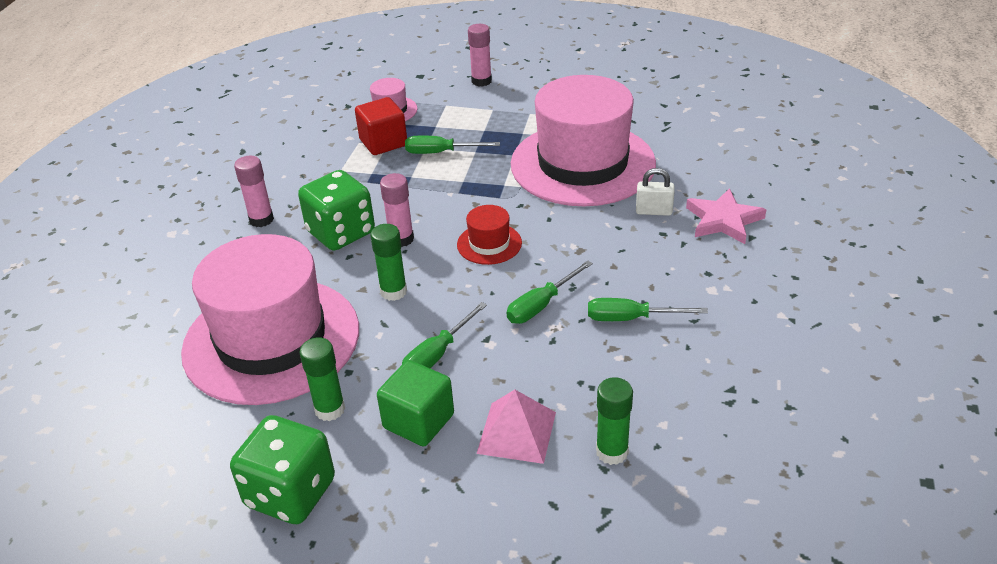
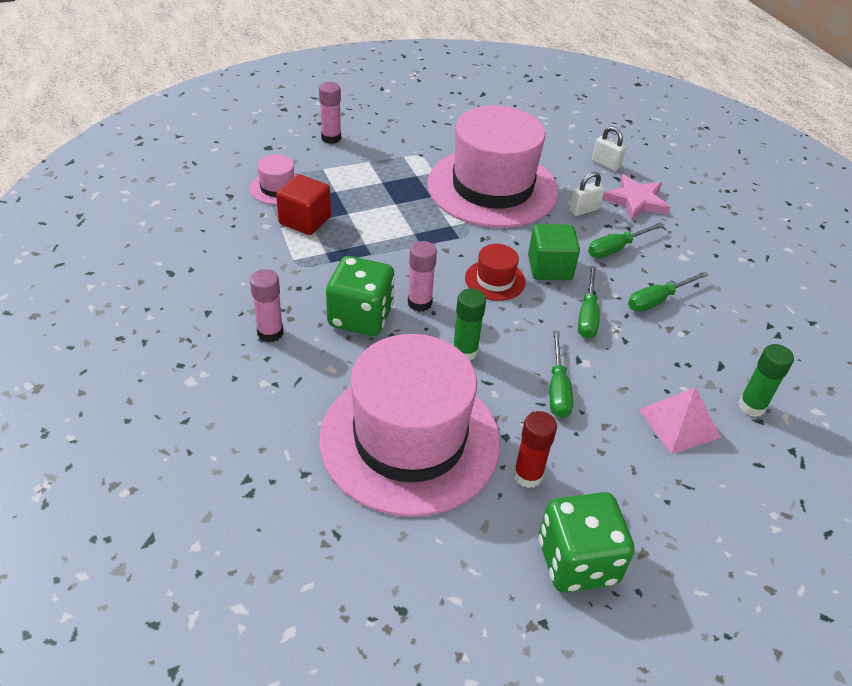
camera: 40 degrees left, 5 degrees up
(330, 409) = (528, 475): green glue stick -> red glue stick
(418, 421) = (604, 450): green cube -> green cube (549, 268)
(441, 152) = (367, 213): green screwdriver -> green screwdriver (616, 248)
(732, 176) = (606, 164): none -> white padlock

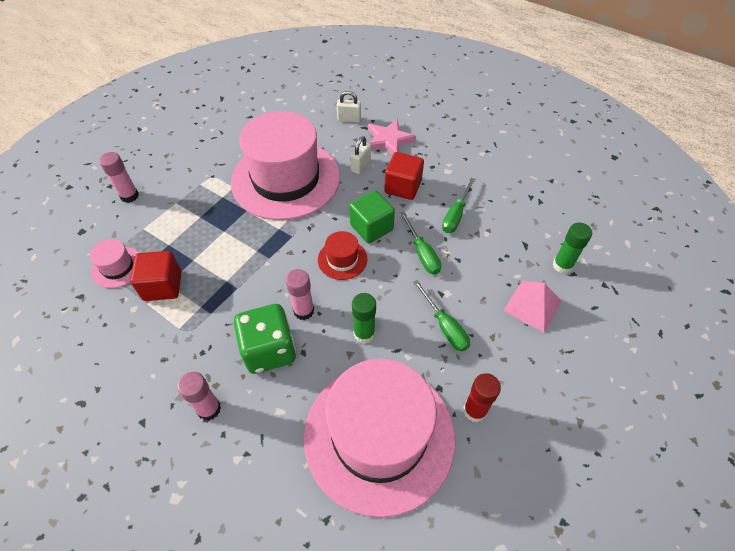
camera: 30 degrees left, 10 degrees up
(577, 561) = (549, 457): green dice -> none
(616, 248) = (403, 187): green screwdriver -> red cube

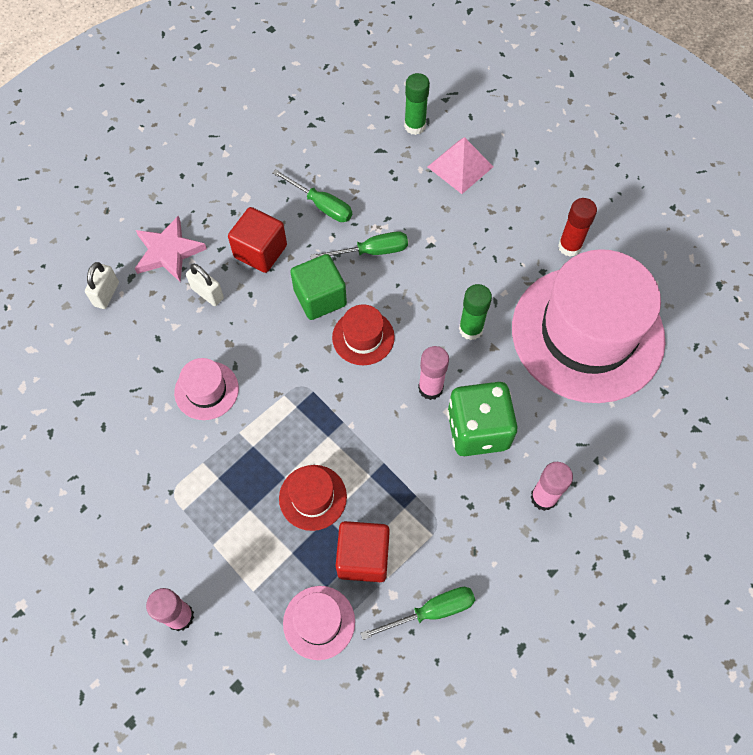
camera: 80 degrees left, 10 degrees up
(209, 249) = (313, 497): none -> red hat
(286, 179) = (206, 390): pink hat -> pink hat, size x0.41
(445, 326) = (473, 250): green screwdriver -> green screwdriver (431, 611)

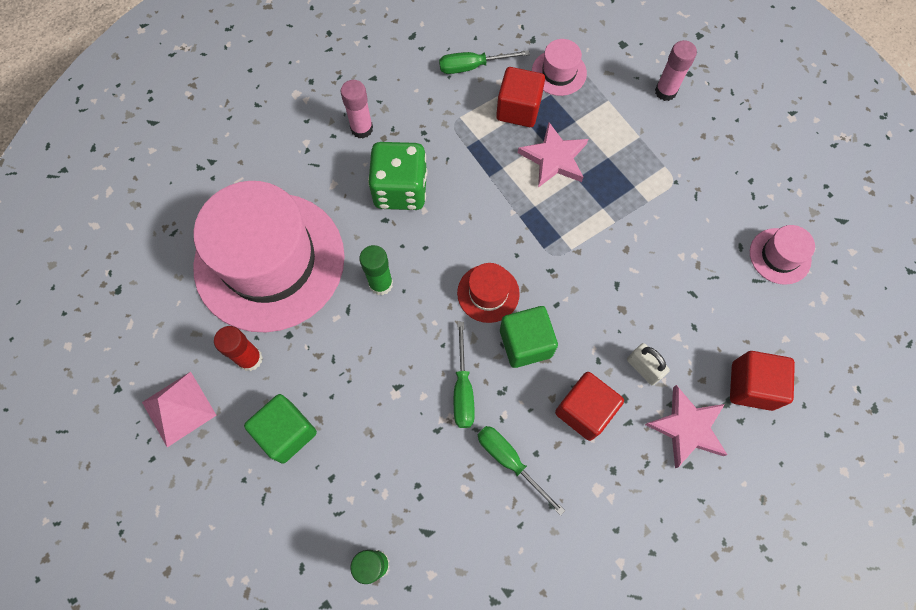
camera: 170 degrees left, 5 degrees up
(106, 294) = (751, 386): white padlock -> red cube
(206, 390) = (644, 265): pink hat -> pink hat (780, 256)
(313, 497) = (554, 158): red hat -> pink star
(371, 251) = (463, 389): green screwdriver -> green screwdriver turned 90 degrees counterclockwise
(430, 388) = (433, 233): pink glue stick -> none
(460, 166) = (336, 489): pink pyramid -> pink pyramid (179, 408)
(515, 197) = (287, 432): none -> green cube

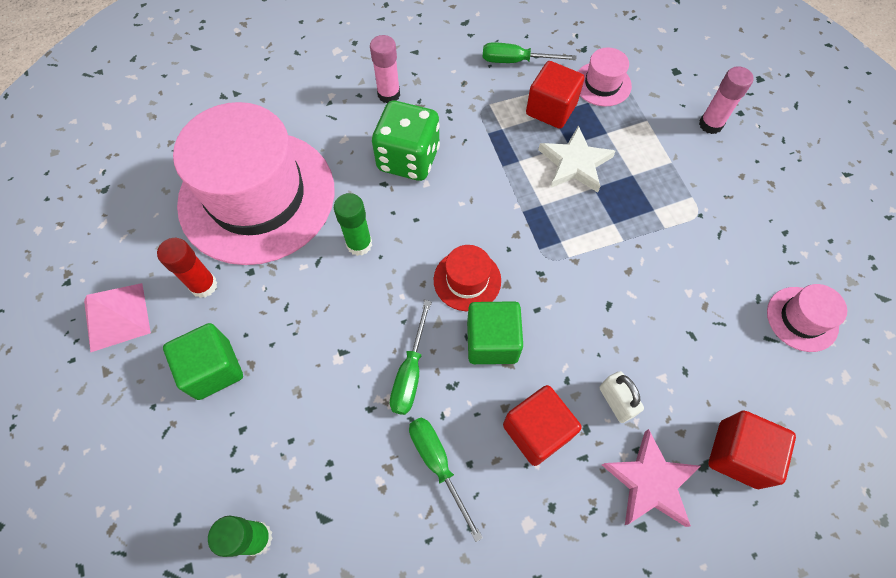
camera: 15 degrees right, 5 degrees down
(554, 158) = (575, 163): pink star -> white star

